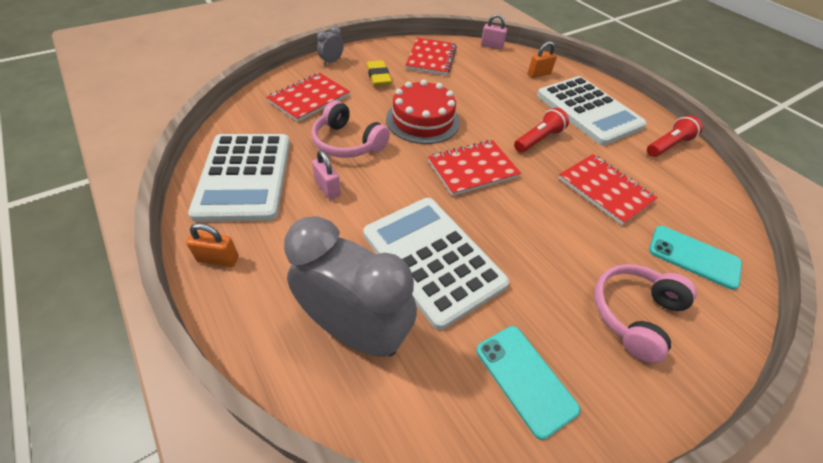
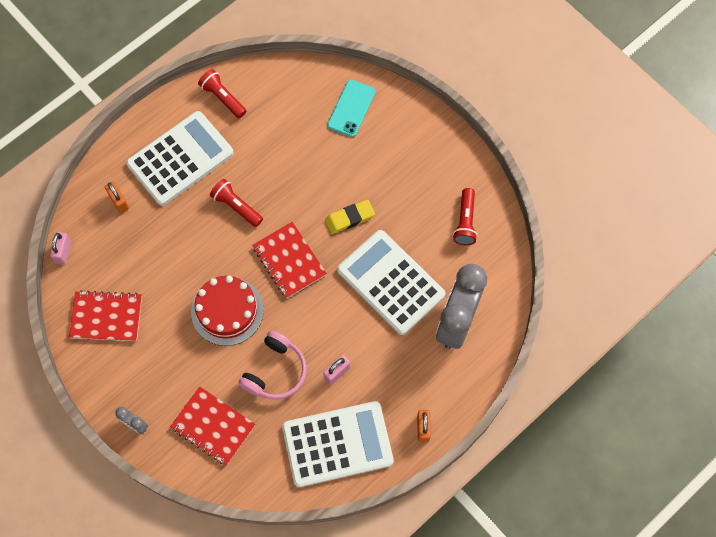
camera: 95 degrees left, 20 degrees up
(378, 76) = (156, 367): yellow eraser -> yellow eraser (349, 218)
(433, 258) = (391, 282): white calculator -> white calculator turned 90 degrees clockwise
(525, 379) = (465, 222): turquoise phone -> red flashlight
(605, 190) = (293, 158): red notebook -> none
(634, 314) = (408, 155): pink headphones -> none

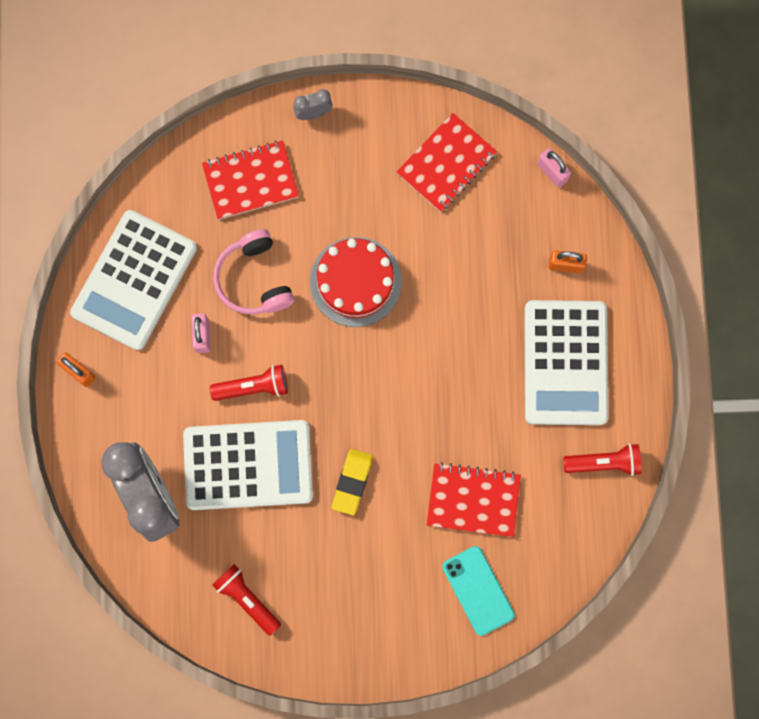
camera: 130 degrees right, 10 degrees up
(236, 206) = (462, 377): red flashlight -> red flashlight (253, 386)
(289, 261) = (357, 383): red notebook -> red notebook (473, 500)

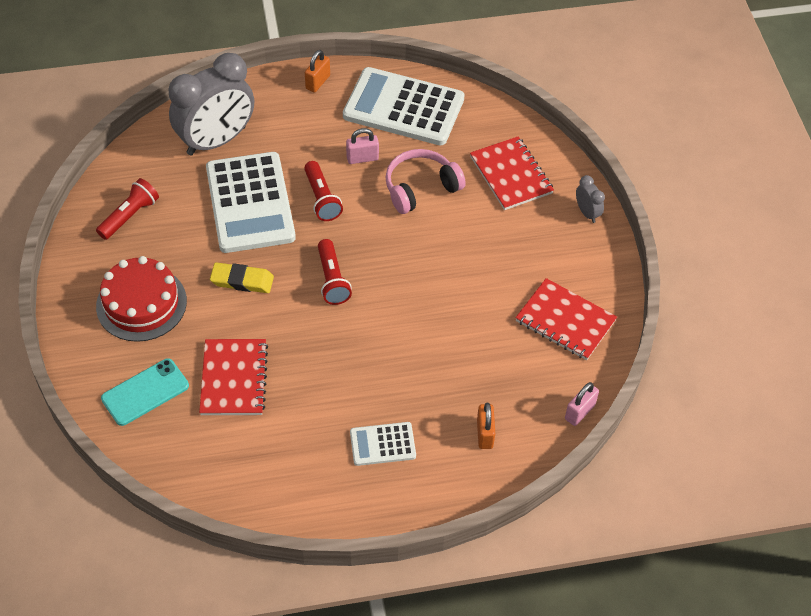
camera: 80 degrees right, 25 degrees down
(355, 281) = (433, 262): red cake -> red cake (141, 303)
(565, 363) = (382, 444): white calculator -> white calculator, size x0.49
(604, 462) = (283, 490): red flashlight -> red flashlight (332, 279)

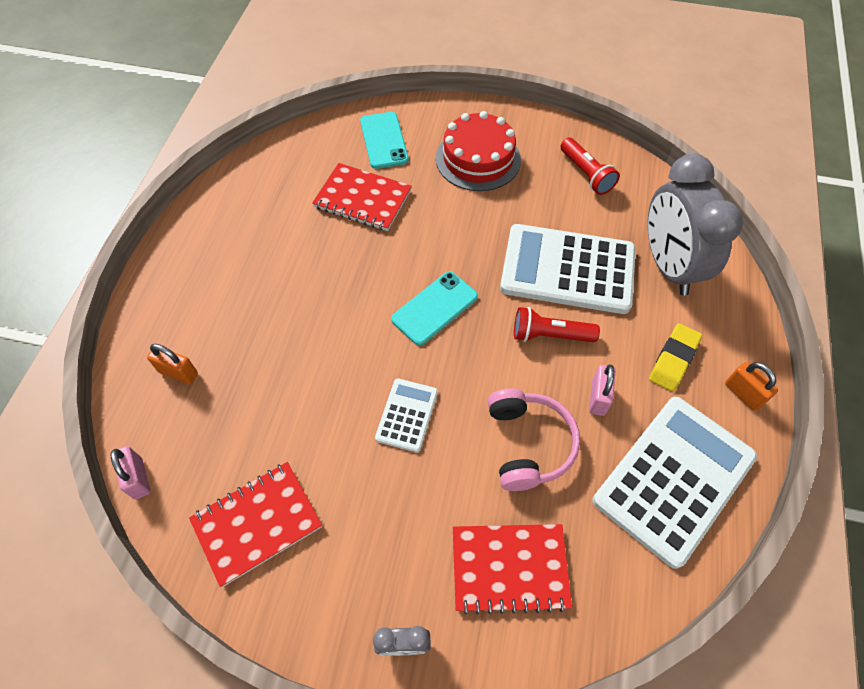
camera: 115 degrees right, 5 degrees up
(242, 280) = (469, 235): yellow eraser -> yellow eraser (673, 359)
(332, 279) = (435, 308): red flashlight -> turquoise phone
(382, 444) = (227, 284): white calculator -> white calculator (407, 415)

